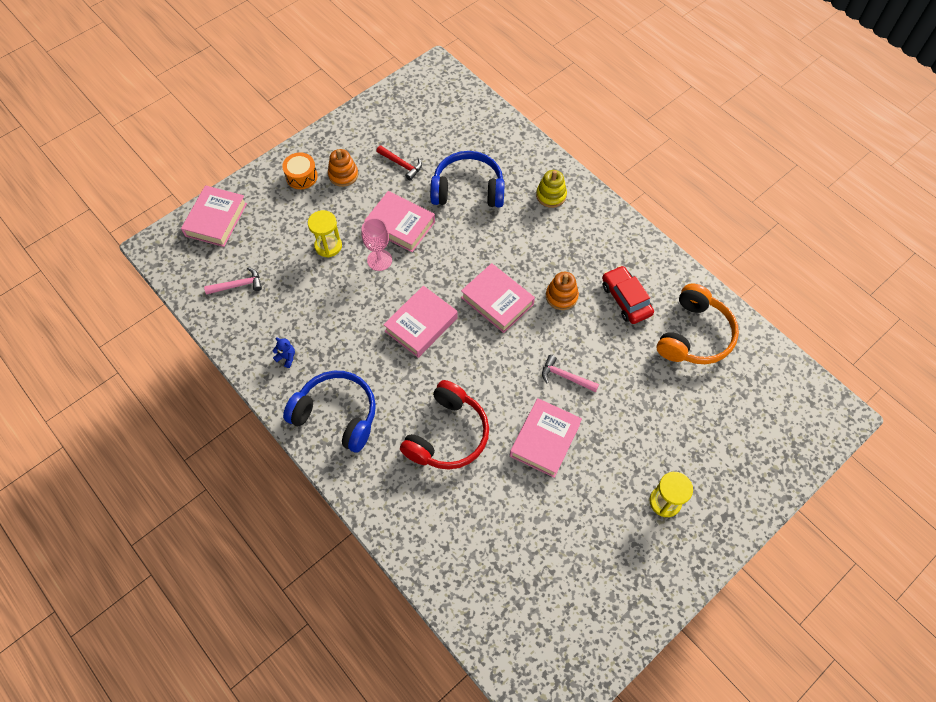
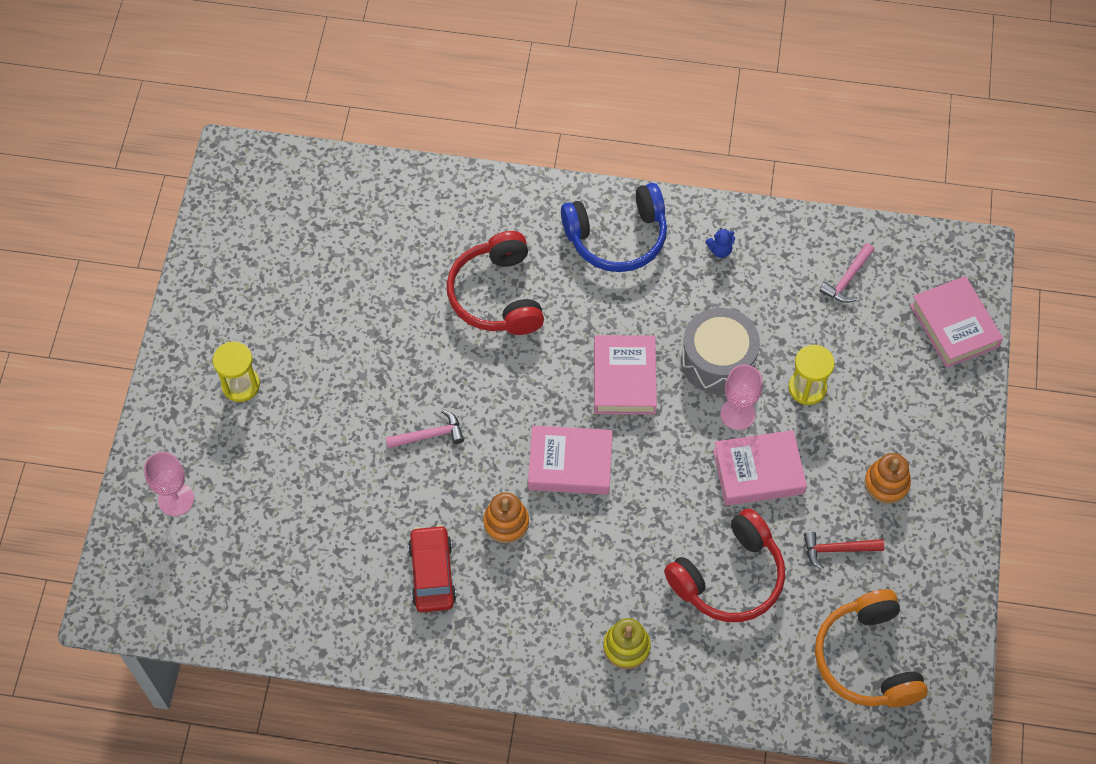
camera: 140 degrees right, 0 degrees up
(301, 176) = (928, 444): orange drum -> none
(359, 295) = (718, 360): none -> grey drum
(468, 189) = (729, 577): blue headphones -> red headphones
(545, 440) = (400, 358): pink book -> none
(626, 299) = (432, 573): red car -> red car turned 120 degrees counterclockwise
(694, 335) = (325, 586): orange headphones -> orange headphones (866, 659)
(757, 454) = (176, 499): none -> pink goblet

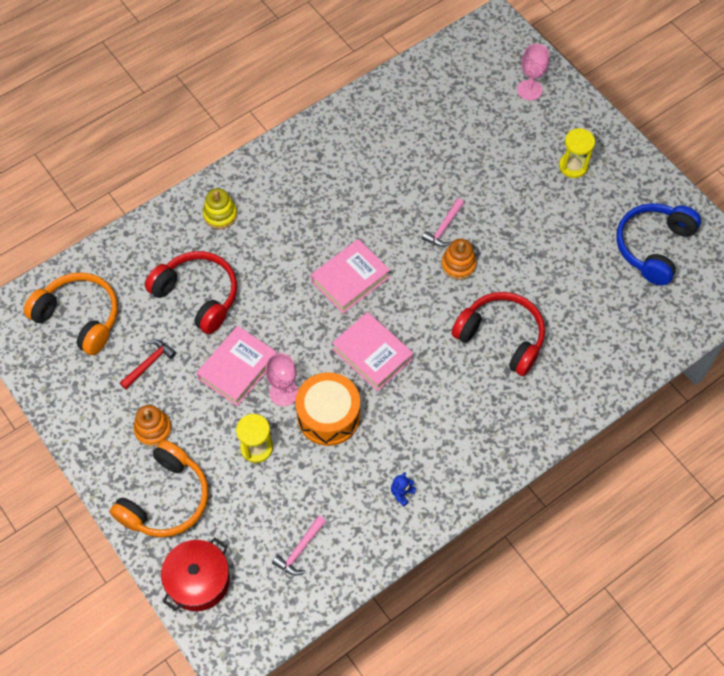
camera: 135 degrees right, 0 degrees up
(432, 573) = (360, 165): red car -> none
(506, 522) = (351, 220): orange stacking toy -> orange stacking toy (458, 265)
(617, 237) = (474, 441): blue headphones -> blue headphones (653, 247)
(718, 360) = (328, 416): grey drum -> orange drum
(729, 577) = (198, 295): red headphones -> red headphones turned 120 degrees clockwise
(847, 279) = (300, 550): pink hammer -> pink hammer turned 135 degrees counterclockwise
(926, 412) = (166, 499): none -> orange headphones
(954, 326) = (198, 580): pink book -> red pot

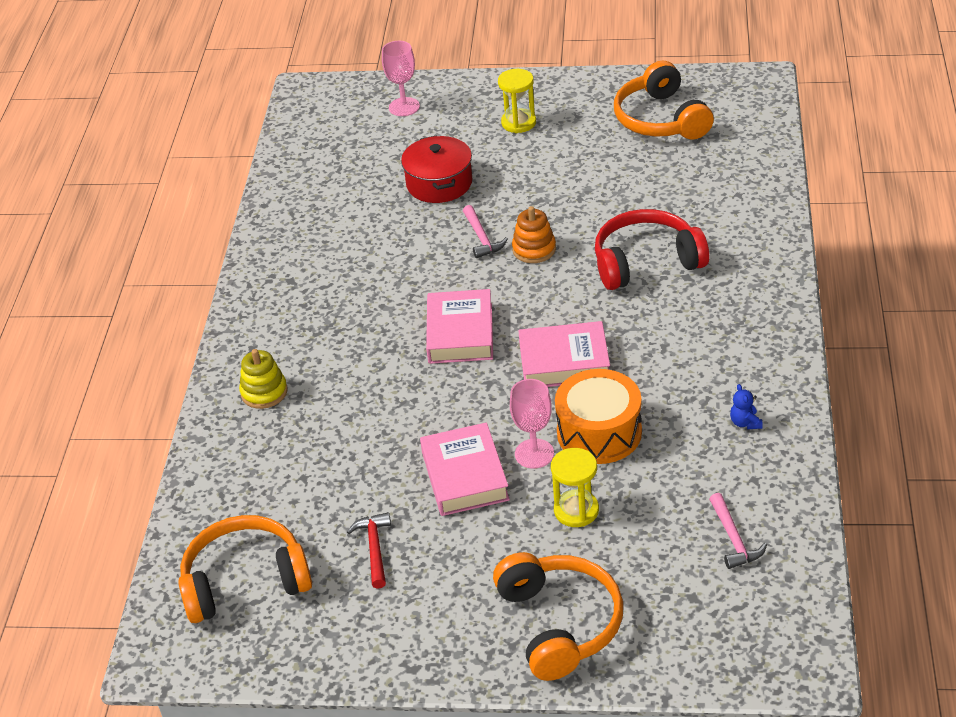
camera: 45 degrees left, 20 degrees down
(153, 429) = (460, 589): orange stacking toy -> none
(198, 295) = (339, 462): red headphones -> none
(198, 580) = (689, 648): red pot -> red pot (439, 183)
(653, 247) = (660, 119): blue headphones -> orange headphones

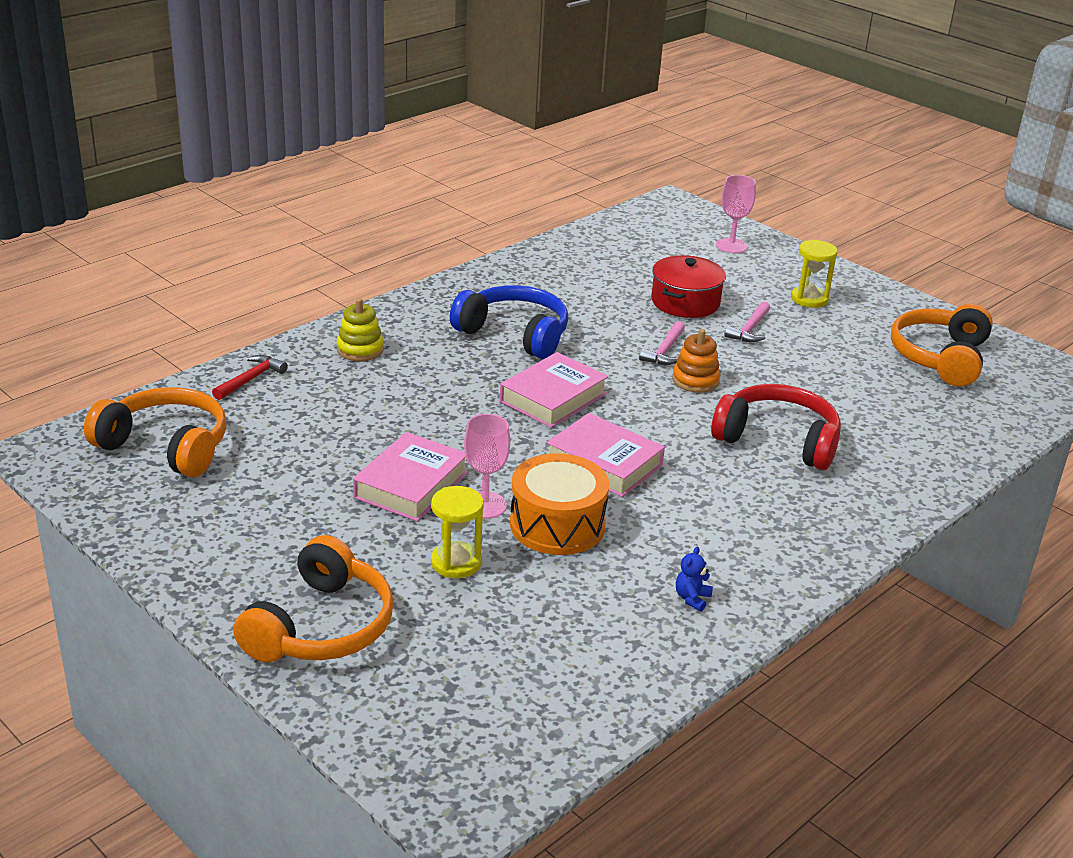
camera: 35 degrees right, 10 degrees down
(358, 297) = (514, 334): none -> blue headphones
(374, 549) = (276, 486): red hammer -> red hammer (251, 379)
(733, 539) = (550, 671): pink hammer -> pink hammer (749, 329)

